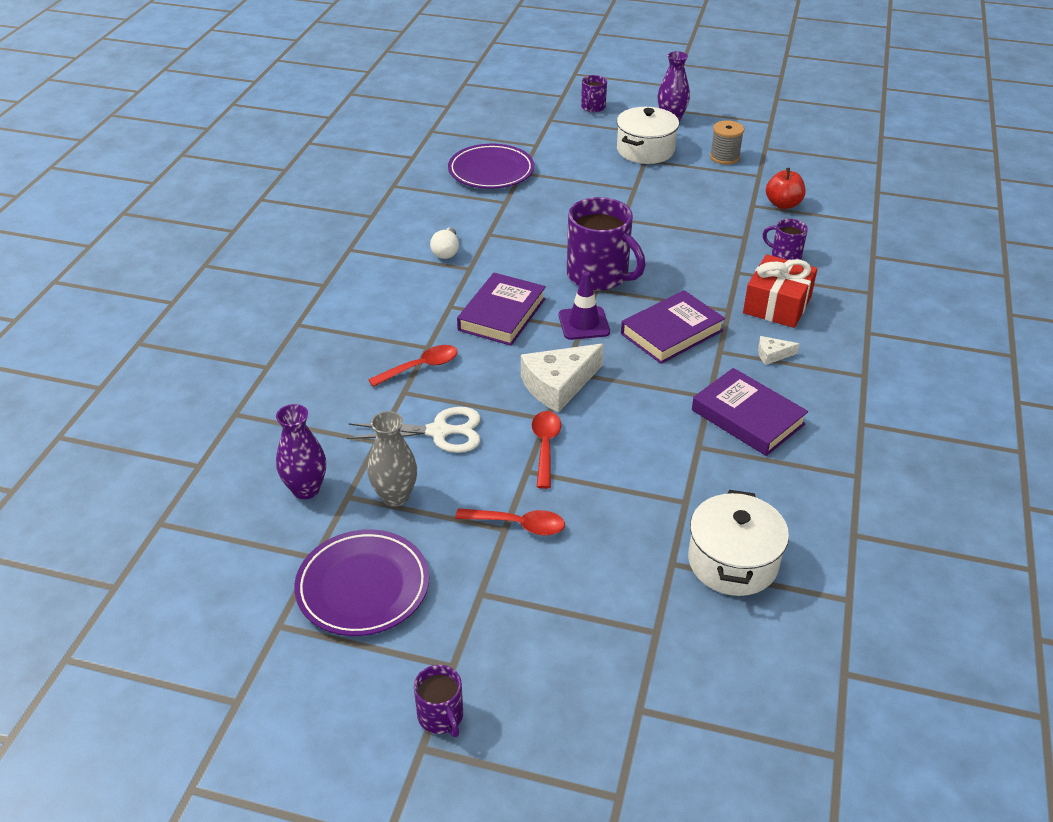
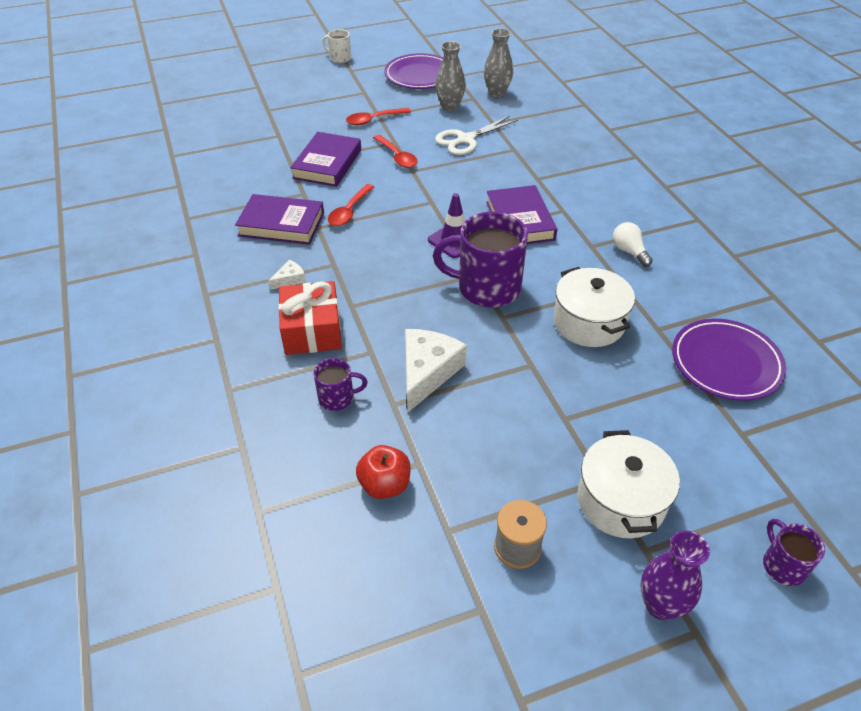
camera: 145 degrees right, 5 degrees up
(306, 489) = (497, 93): purple vase -> grey vase
(420, 367) = (524, 165): red spoon -> red spoon (349, 211)
(441, 716) = (339, 58): purple mug -> white mug
(558, 385) = (426, 191): white cheese -> white cheese (427, 372)
(671, 332) = (382, 263): purple book -> purple book (327, 164)
(732, 562) = (245, 147): white pot -> white pot (589, 322)

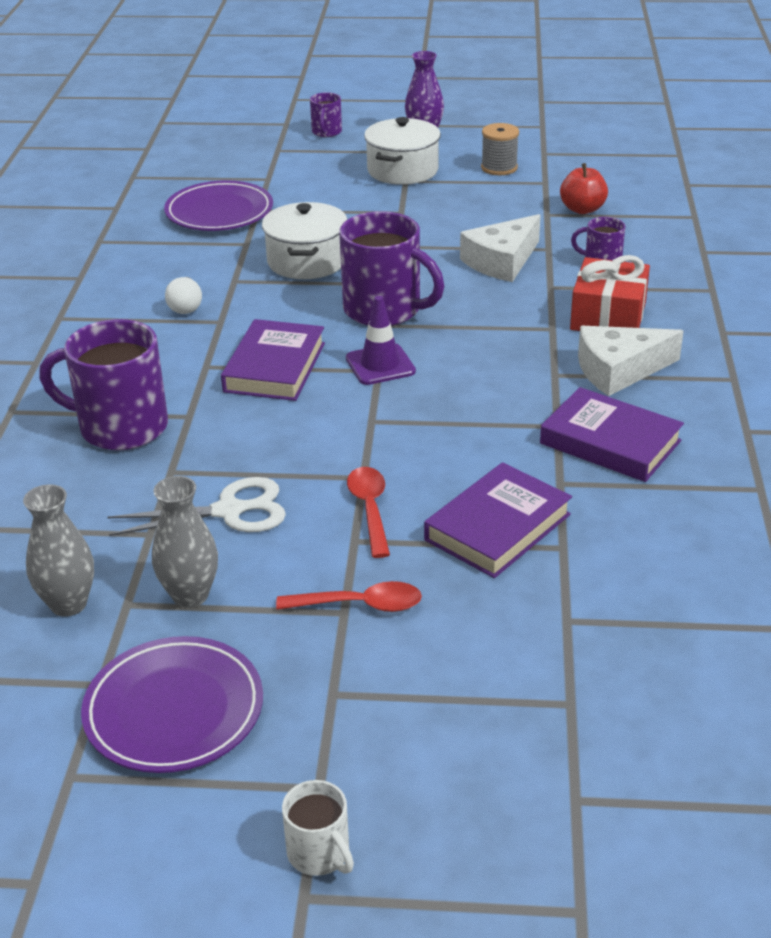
camera: 155 degrees left, 10 degrees down
(290, 279) = (619, 370): white cheese -> white cheese, size x2.11
(349, 211) = (500, 436): red spoon -> none
(566, 163) = (120, 427): none -> purple mug

